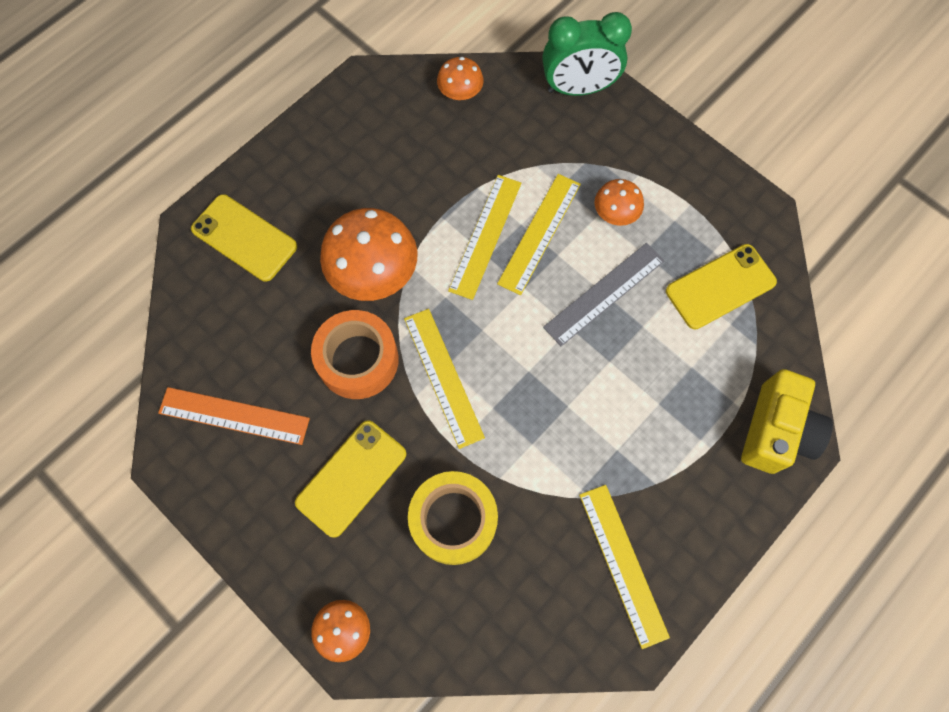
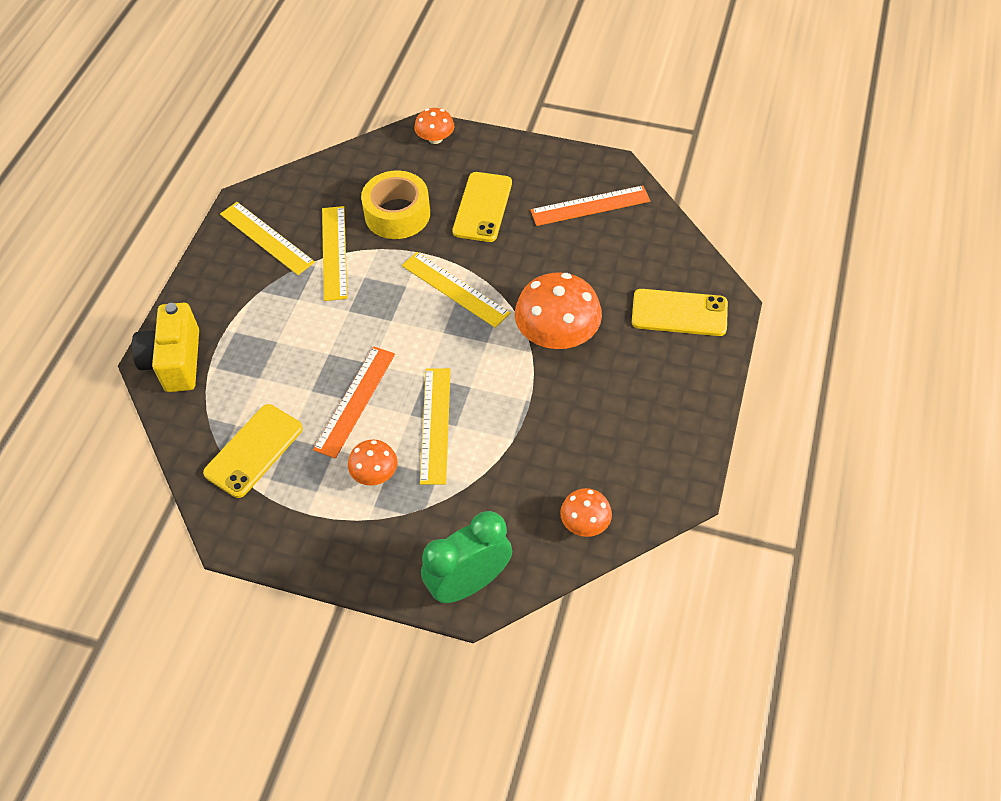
camera: 155 degrees right, 15 degrees down
(358, 360) = (527, 273): orange tape -> none
(485, 236) = (482, 402): yellow ruler -> yellow ruler (334, 252)
(604, 294) = (355, 401): grey ruler -> orange ruler

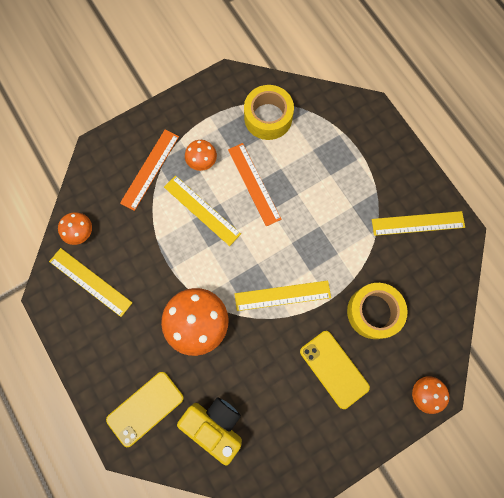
camera: 130 degrees right, 20 degrees up
(175, 361) = (361, 118): yellow camera -> yellow camera (215, 424)
(254, 450) = (268, 117): yellow phone -> yellow tape
(334, 252) = (372, 251): yellow ruler -> yellow ruler (90, 282)
(469, 583) = (105, 155): green clock -> none
(590, 206) = (274, 439): orange ruler -> orange ruler (150, 169)

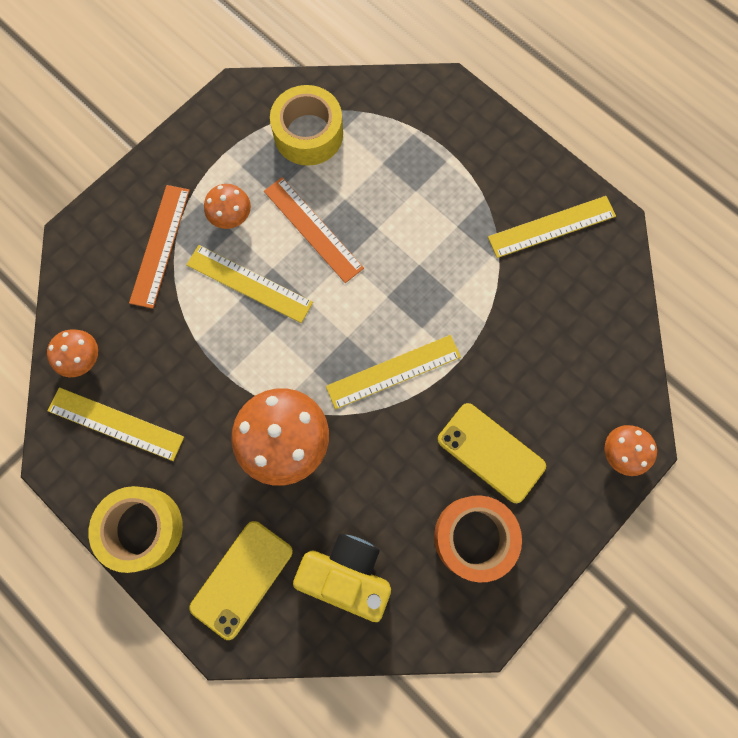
camera: 15 degrees left, 0 degrees up
(307, 424) = (474, 537): none -> orange tape
(373, 312) = (523, 361): yellow tape -> yellow tape (142, 528)

